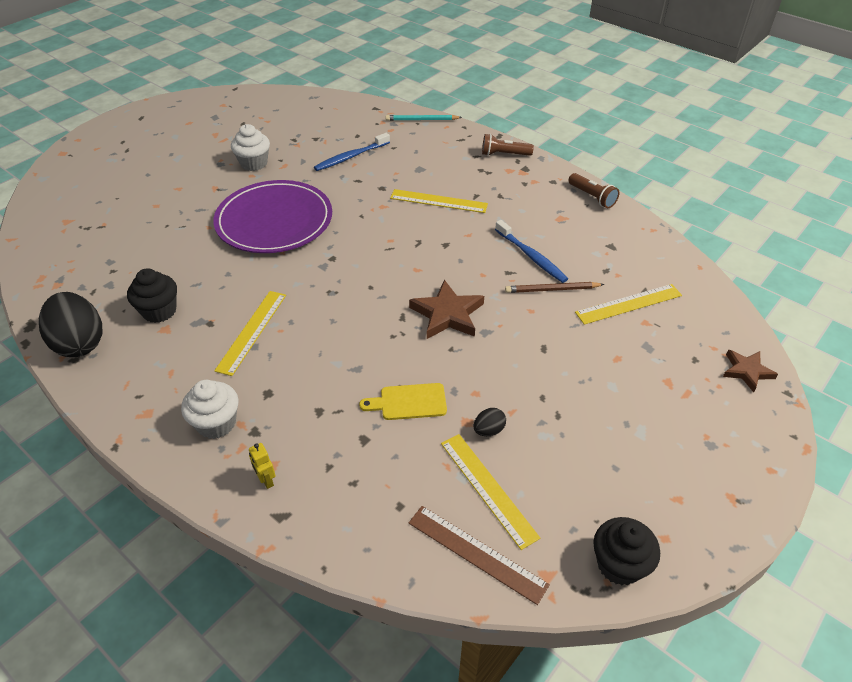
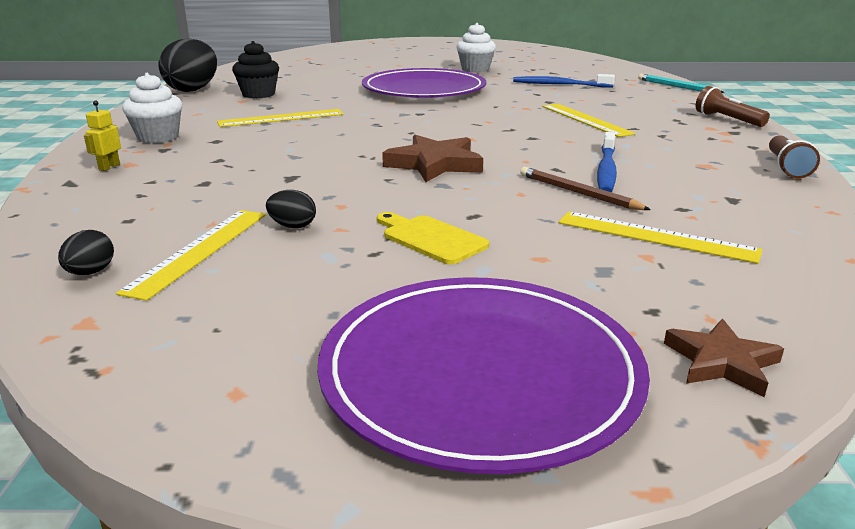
camera: 50 degrees right, 20 degrees down
(409, 402) = (281, 184): yellow cutting board -> yellow cutting board (430, 238)
(477, 553) = (90, 272): brown ruler -> black egg
(619, 564) = (146, 369): black cupcake -> none
(705, 447) = (480, 373): none -> purple plate

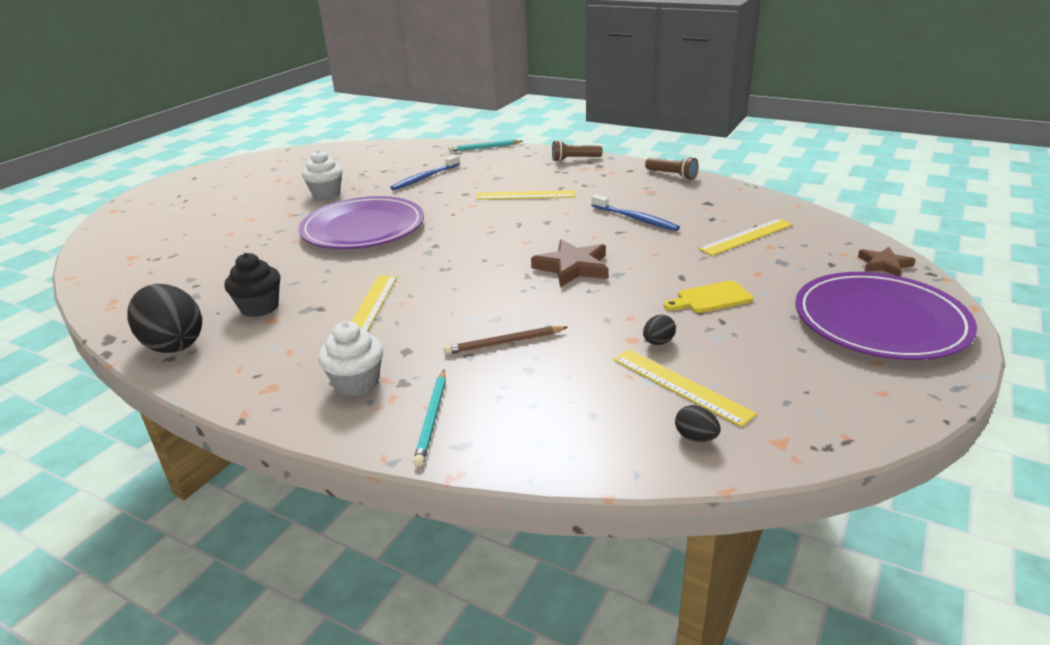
camera: 60 degrees left, 5 degrees up
(109, 167) = (432, 419): yellow robot -> turquoise pencil
(578, 193) = (667, 237): brown pencil -> brown pencil (504, 343)

